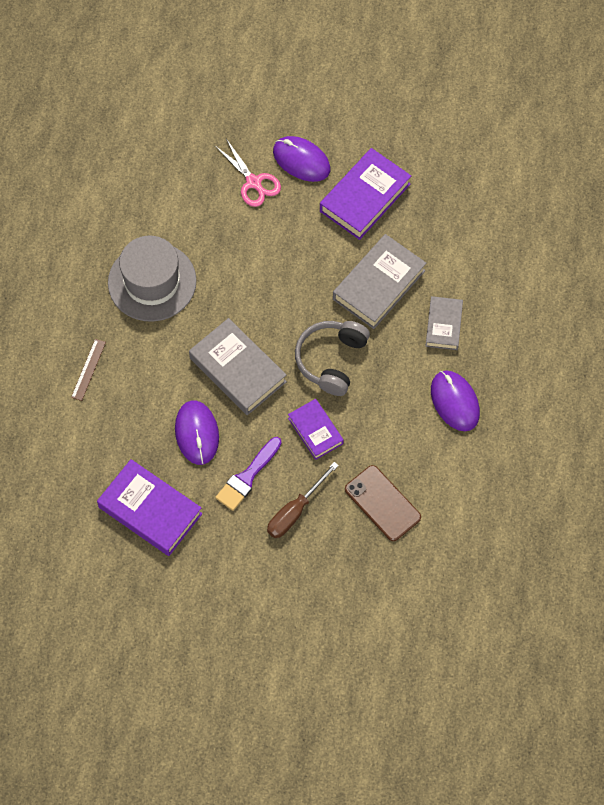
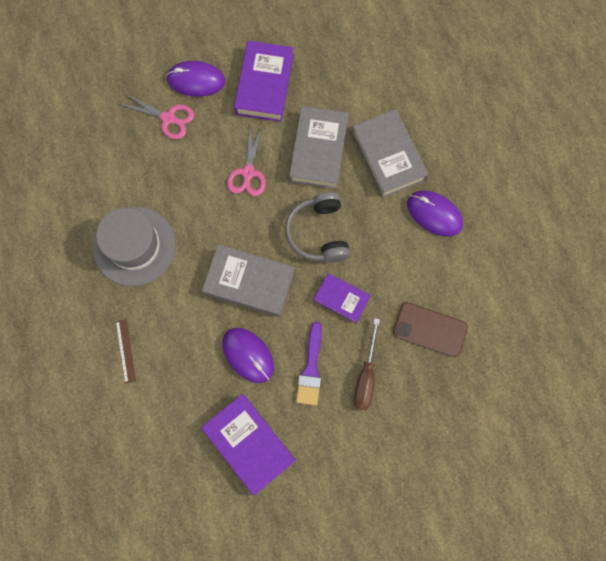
camera: 30 degrees left, 10 degrees up
(150, 510) = (249, 443): purple book -> purple book turned 45 degrees clockwise
(298, 271) = (248, 173): none -> pink scissors
(443, 325) = (388, 156): grey book -> grey book, size x1.66

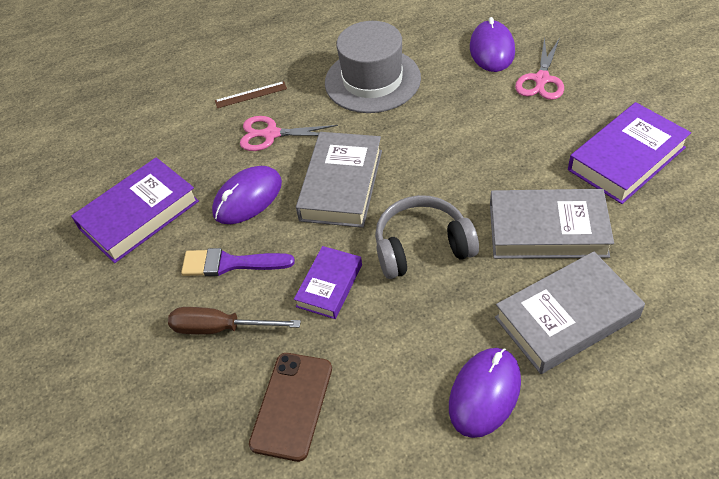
camera: 90 degrees right, 25 degrees down
(196, 80) = (603, 94): purple mouse -> purple mouse (492, 49)
(248, 173) = (490, 162): pink scissors -> pink scissors (271, 134)
(264, 85) = (626, 159): purple book -> purple book turned 45 degrees counterclockwise

